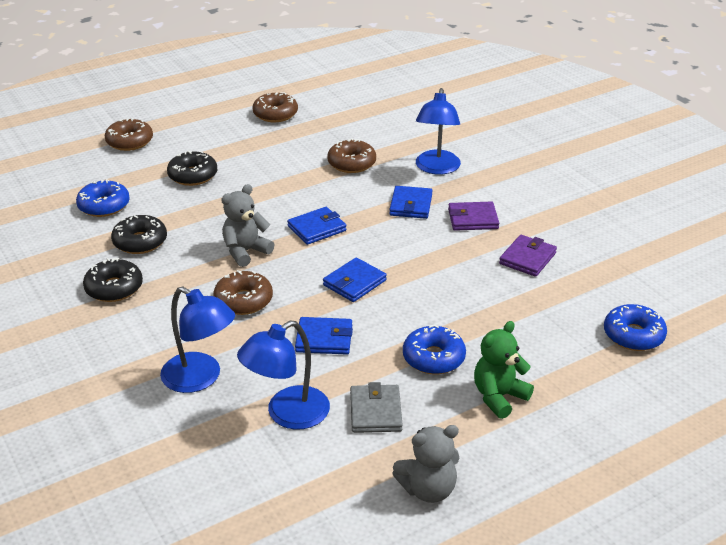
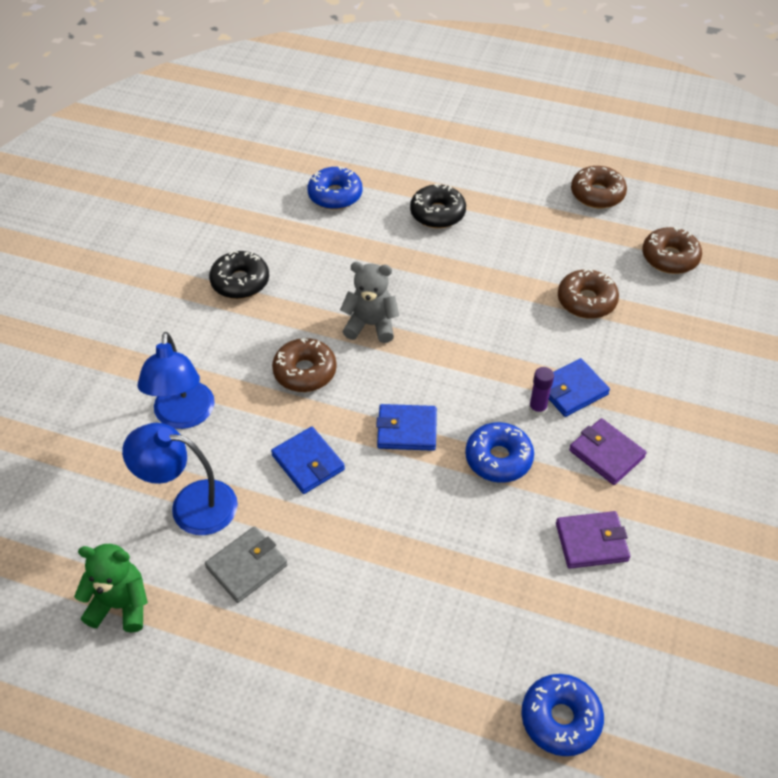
camera: 50 degrees right, 15 degrees up
(129, 142) = (438, 141): brown donut -> brown donut (670, 257)
(140, 242) = (313, 251): black donut -> none
(317, 228) = (456, 348): blue wallet -> none
(407, 224) = (537, 408): none -> purple glue stick
(428, 489) = (181, 673): grey teddy bear -> none
(433, 358) = (358, 562): blue donut -> blue donut (498, 458)
(436, 168) = (658, 368): blue lamp -> none
(499, 397) = (351, 652): green teddy bear -> green teddy bear (120, 605)

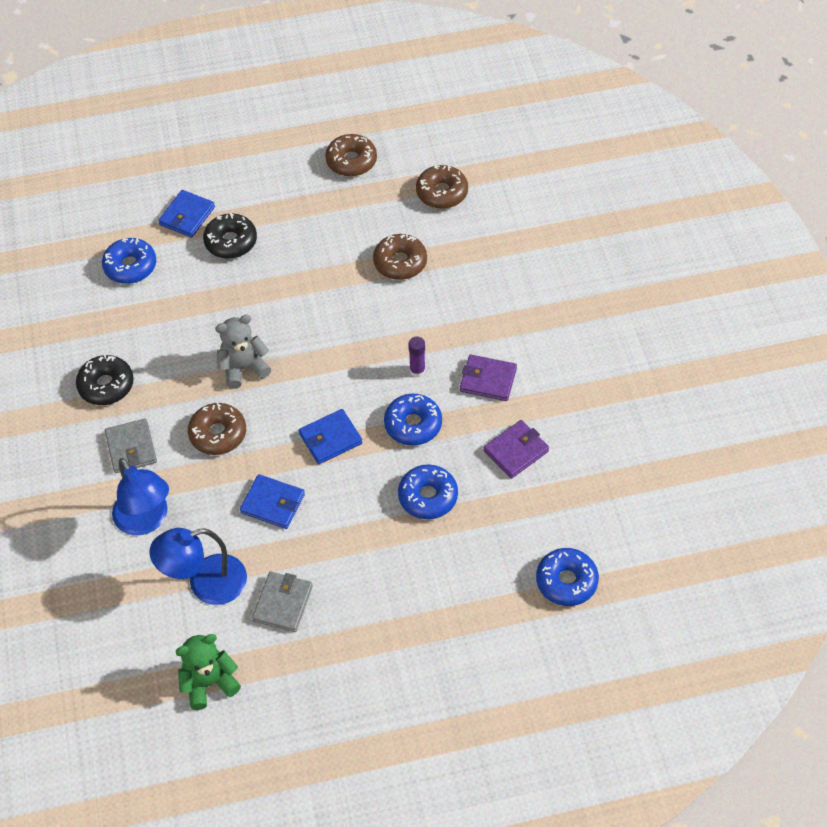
camera: 30 degrees left, 5 degrees up
(220, 345) = (131, 448): none -> grey wallet
(466, 539) = (428, 497): none -> blue donut
(572, 390) = (433, 343): blue wallet -> blue wallet (187, 216)

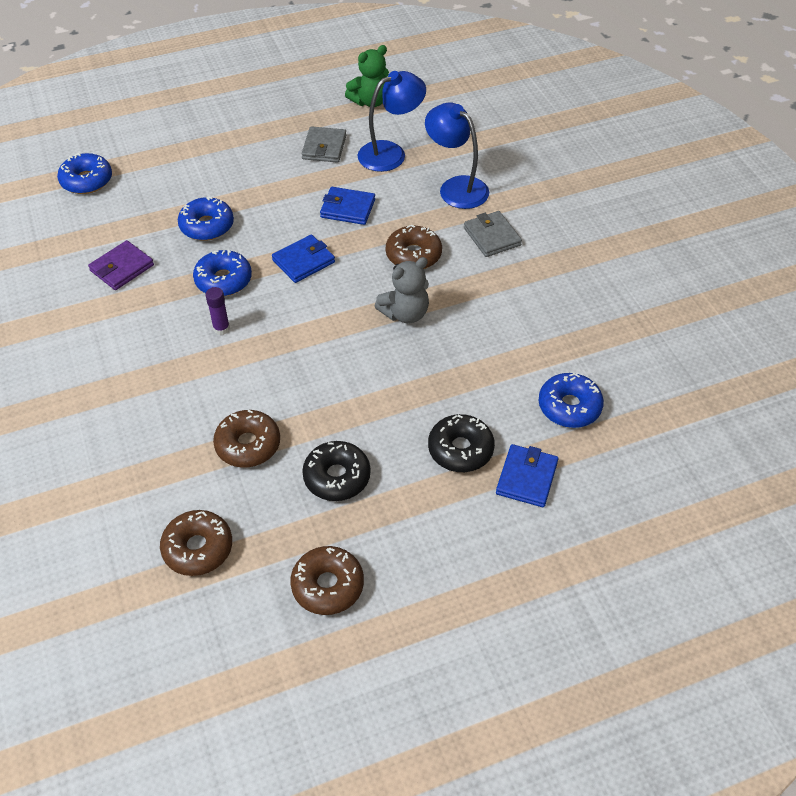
camera: 170 degrees right, 5 degrees down
(106, 385) = (539, 284): black donut -> black donut (337, 477)
(488, 380) = (146, 327): purple wallet -> none

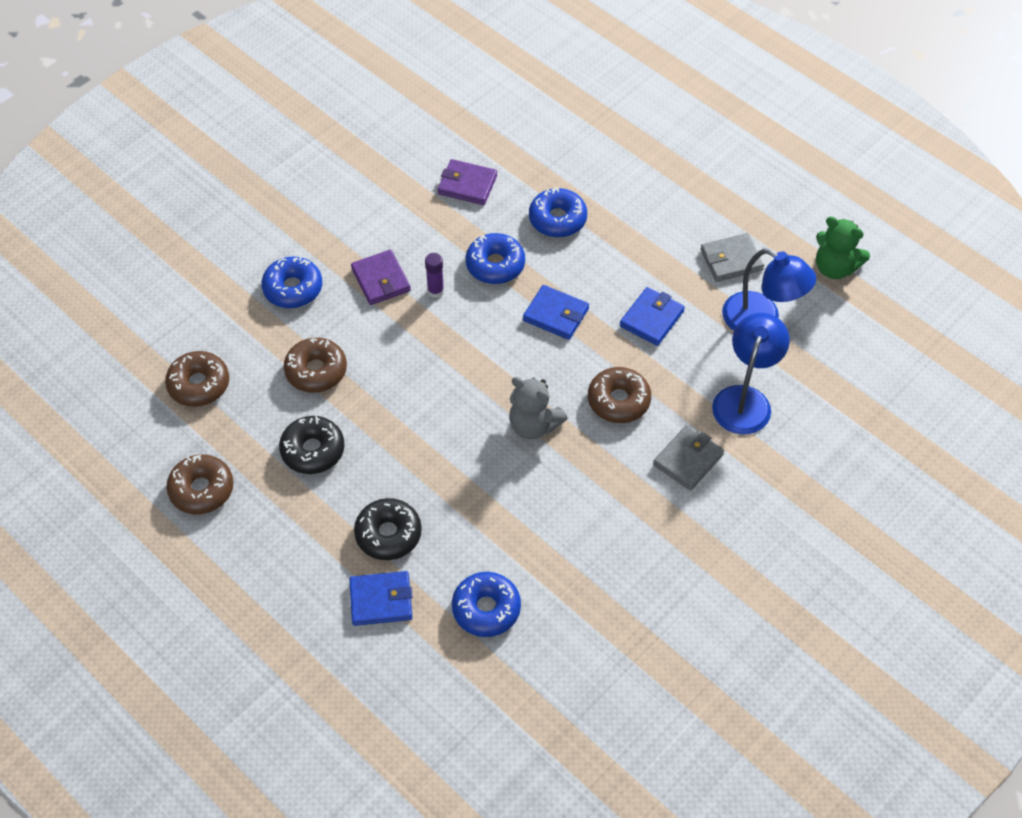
camera: 65 degrees right, 5 degrees up
(87, 181) = (561, 103): blue donut -> blue donut (293, 288)
(179, 362) = (381, 280): none -> purple wallet
(347, 208) = (651, 319): blue wallet -> blue wallet turned 45 degrees clockwise

